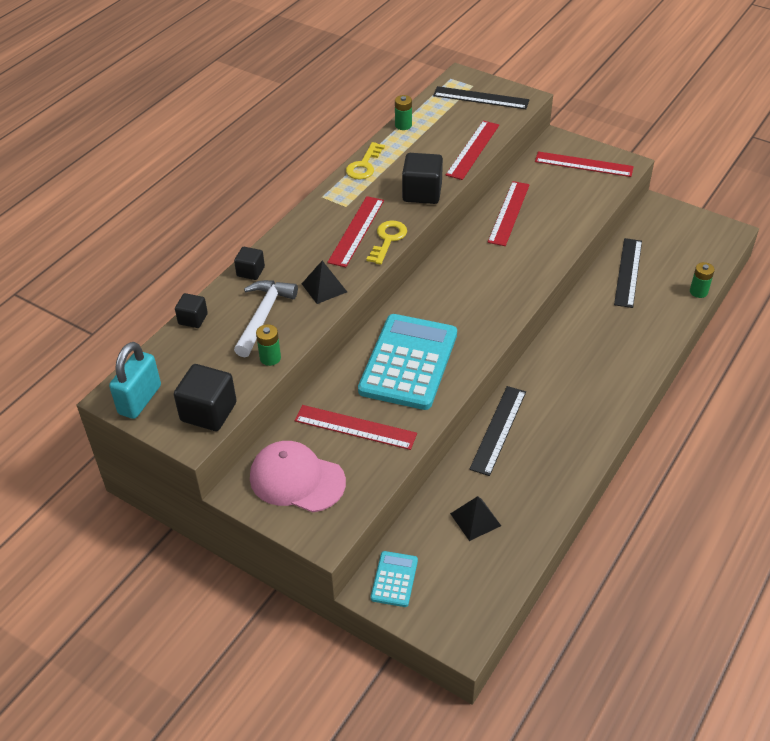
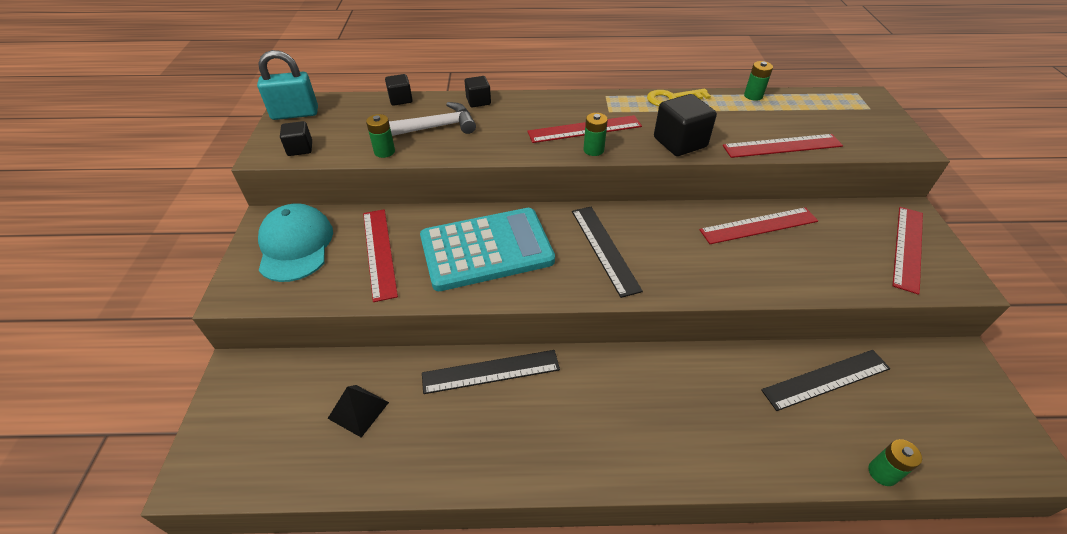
camera: 55 degrees right, 0 degrees up
(208, 412) = (300, 148): black cube -> black cube, size x0.58
(297, 479) = (295, 245): pink cap -> turquoise cap
(324, 288) = (495, 142): black pyramid -> none
(388, 240) = (593, 150): yellow key -> green battery
(394, 579) = (253, 380): turquoise calculator -> none
(481, 98) = (861, 120): black ruler -> black ruler (604, 249)
(583, 164) = (908, 248): red ruler -> red ruler turned 45 degrees clockwise

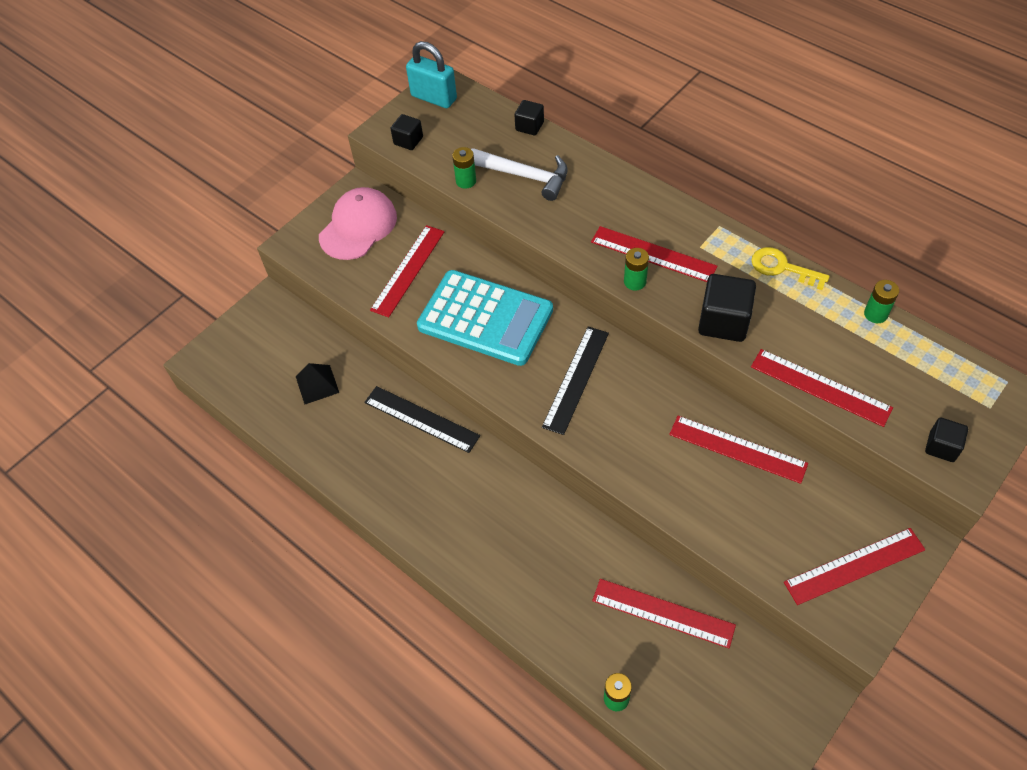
camera: 45 degrees right, 10 degrees up
(295, 245) = (358, 226): turquoise cap -> pink cap
(478, 101) = (593, 166): black cube -> black cube (941, 447)
(826, 379) = (663, 613): black ruler -> red ruler

